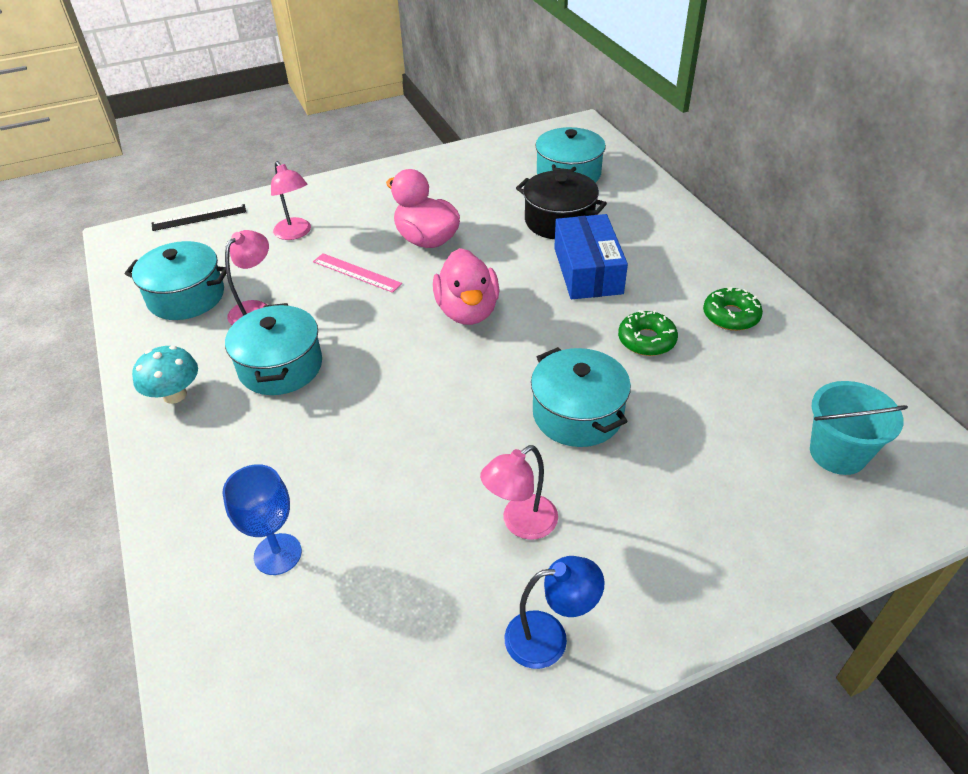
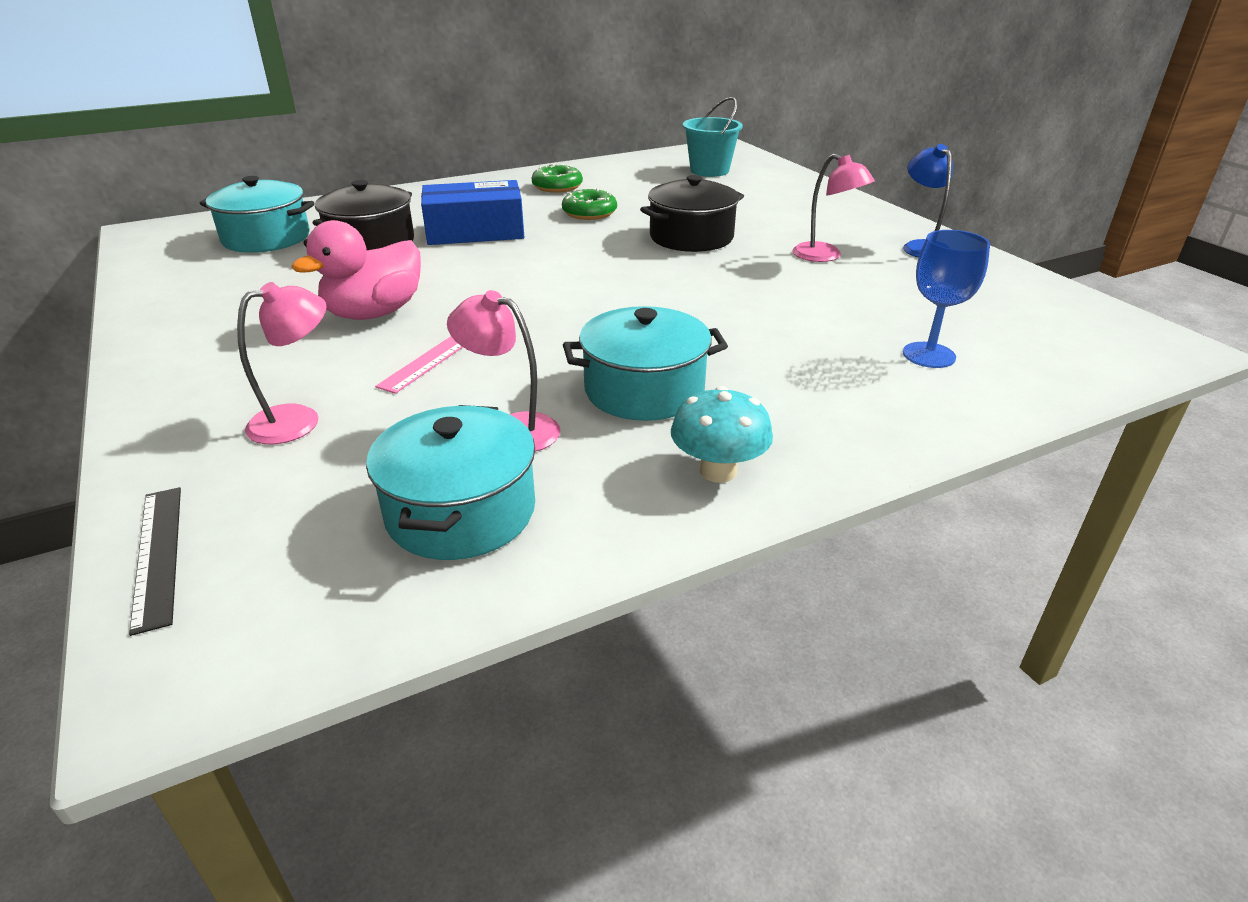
camera: 95 degrees left, 10 degrees down
(467, 311) = (537, 284): pink duck -> none
(577, 414) = (691, 237): turquoise pot -> black pot

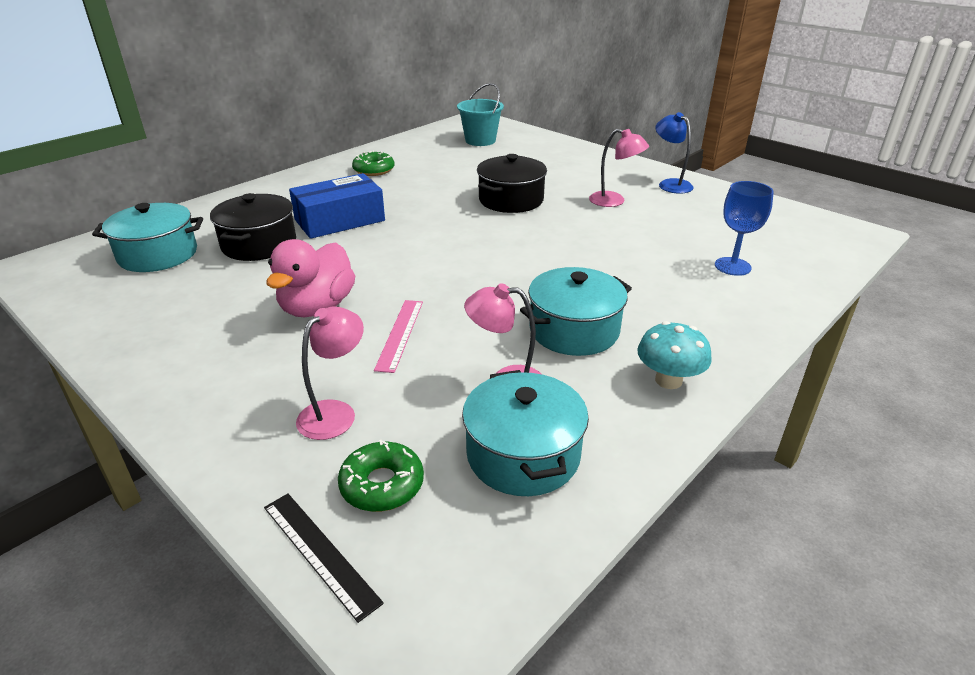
camera: 20 degrees left, 0 degrees up
(589, 213) = (418, 190): green donut -> green donut (382, 485)

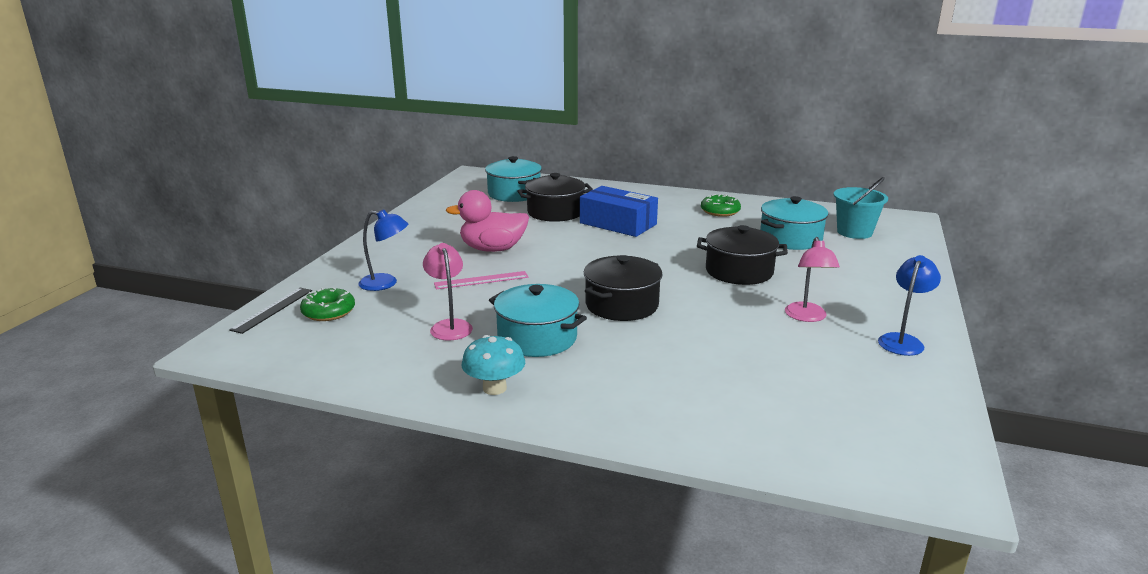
camera: 65 degrees right, 10 degrees down
(335, 412) = (386, 283): pink lamp -> blue lamp
(523, 455) = (374, 347): turquoise pot -> turquoise pot (790, 239)
(534, 268) = (622, 305): none -> black pot
(732, 266) = (734, 400): blue goblet -> none

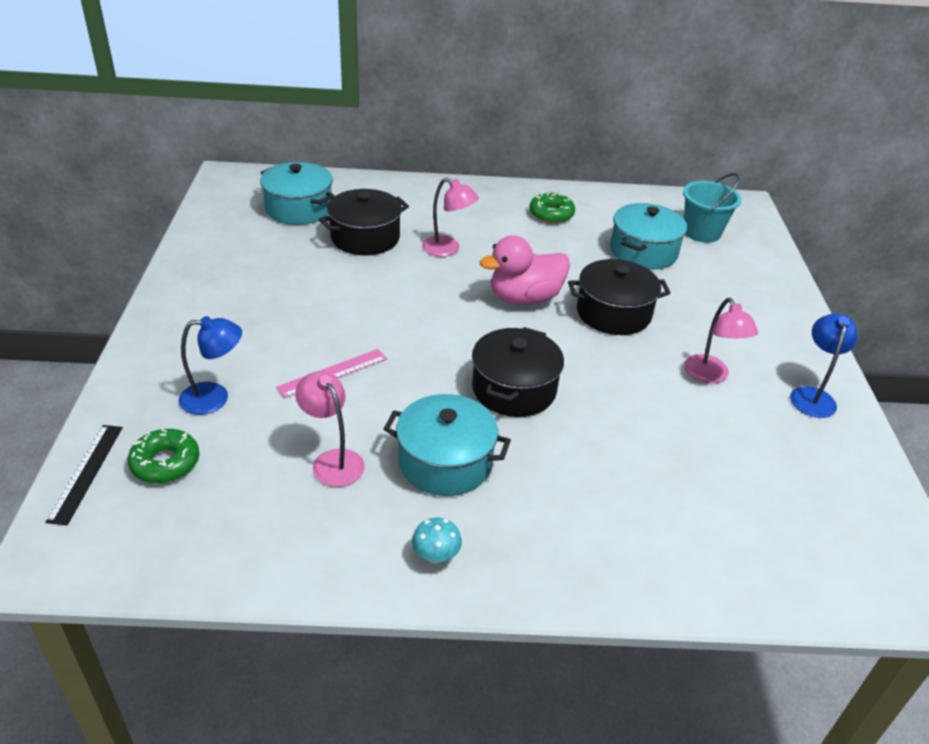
camera: 20 degrees left, 15 degrees up
(493, 249) = (320, 315): pink duck -> pink duck (524, 298)
(494, 388) = (436, 556): turquoise mushroom -> turquoise mushroom, size x0.67
(618, 224) = (448, 249): blue box -> pink lamp

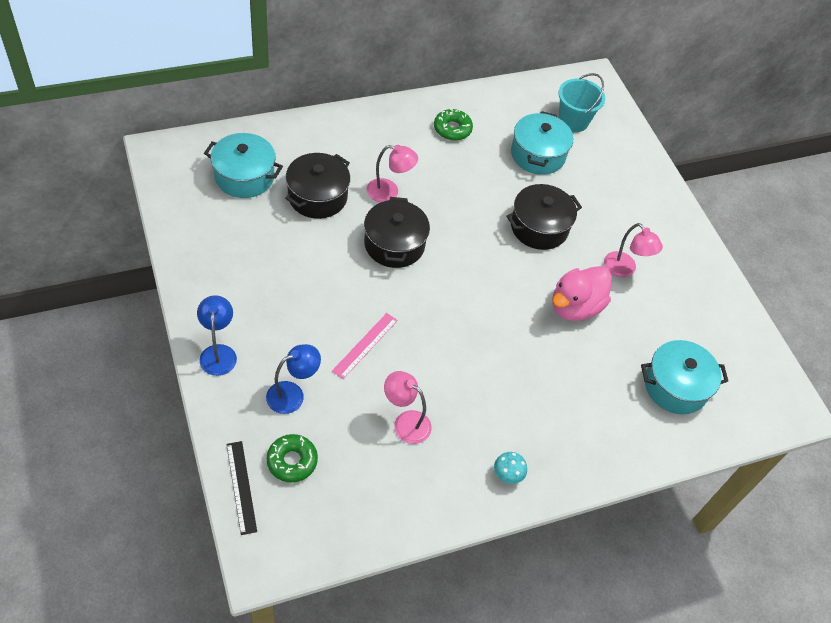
camera: 25 degrees left, 15 degrees up
(445, 462) = (480, 400): turquoise pot -> turquoise pot (675, 386)
(514, 389) = (499, 322): black pot -> black pot (394, 244)
(524, 298) = (470, 230): pink duck -> pink duck (575, 307)
(812, 396) = (694, 269): blue lamp -> blue lamp (218, 353)

